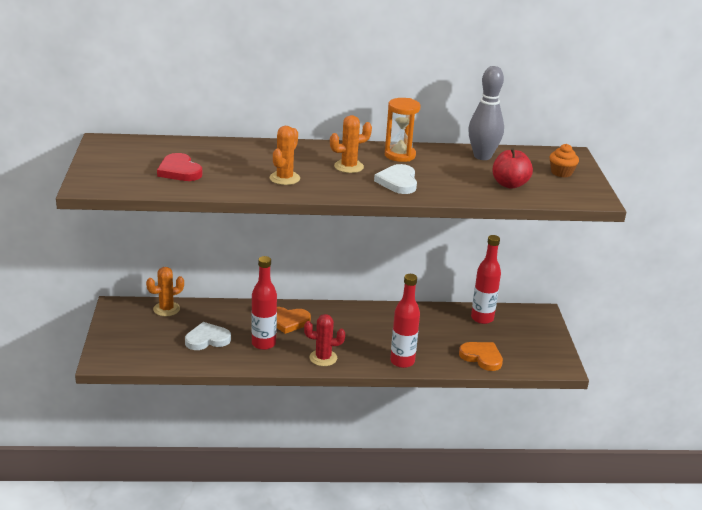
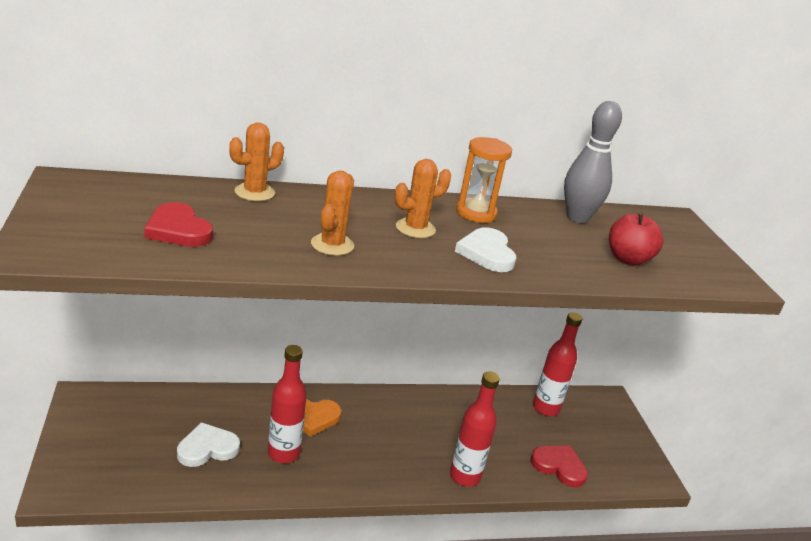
camera: 10 degrees left, 0 degrees up
(166, 309) = (150, 401): orange cactus -> orange cactus (254, 192)
(323, 358) = (364, 474): red cactus -> none
(482, 357) = (559, 466): orange heart -> red heart
(561, 172) = (680, 243): orange cupcake -> none

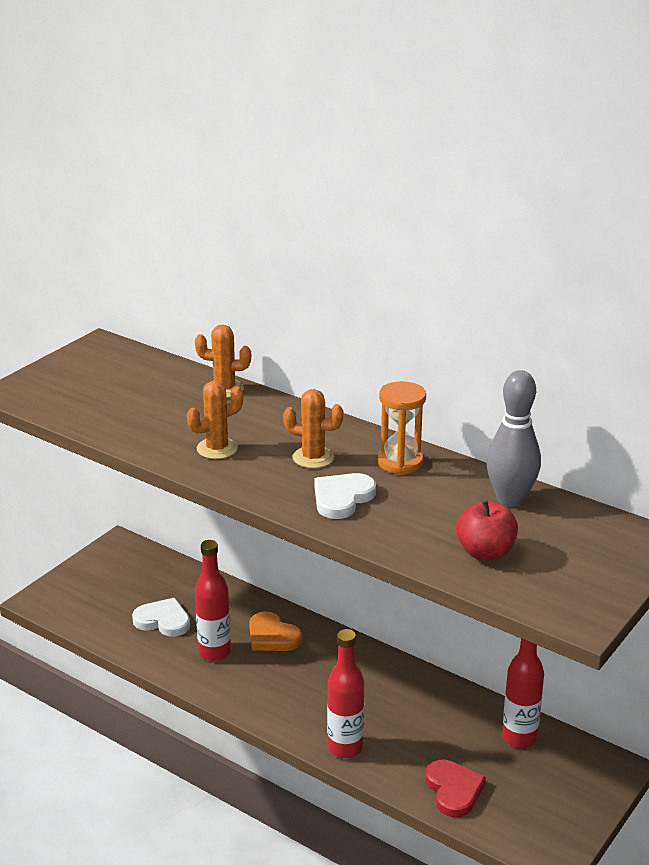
camera: 50 degrees right, 0 degrees up
(178, 230) = (122, 403): red heart -> none

